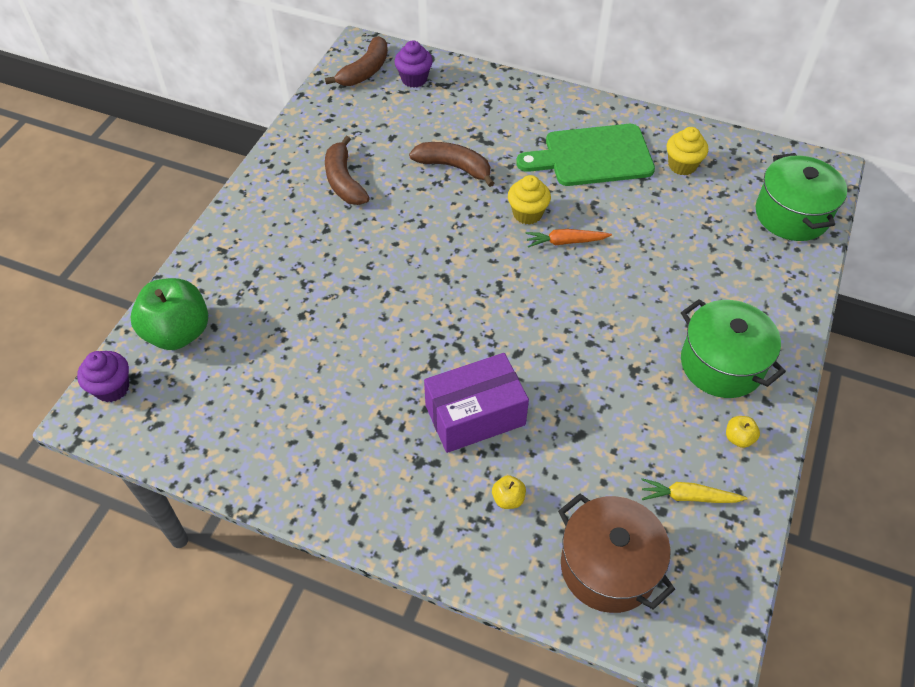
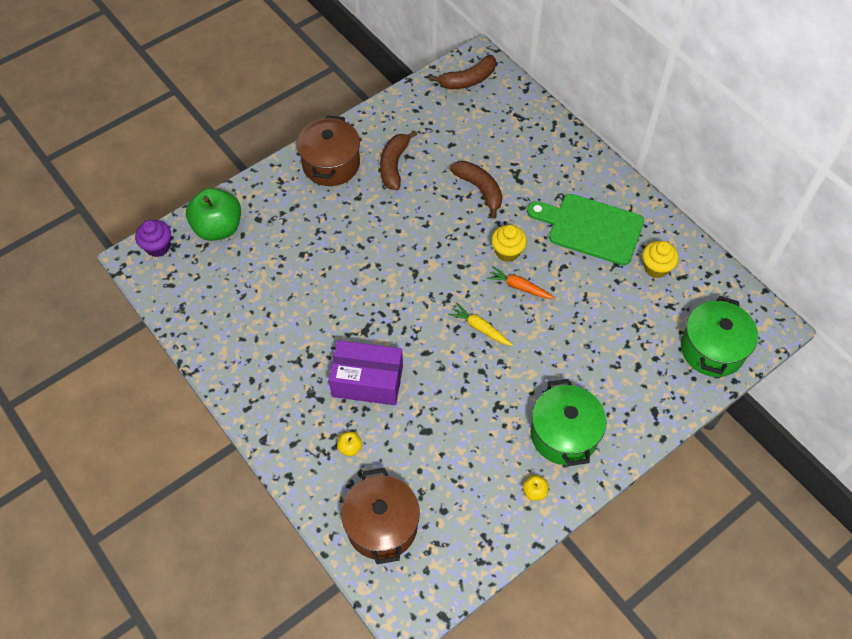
camera: 30 degrees right, 5 degrees up
(271, 209) = (331, 164): none -> brown pot
(414, 79) = (500, 102): purple cupcake -> none
(689, 496) = (469, 511): yellow carrot -> yellow carrot (480, 328)

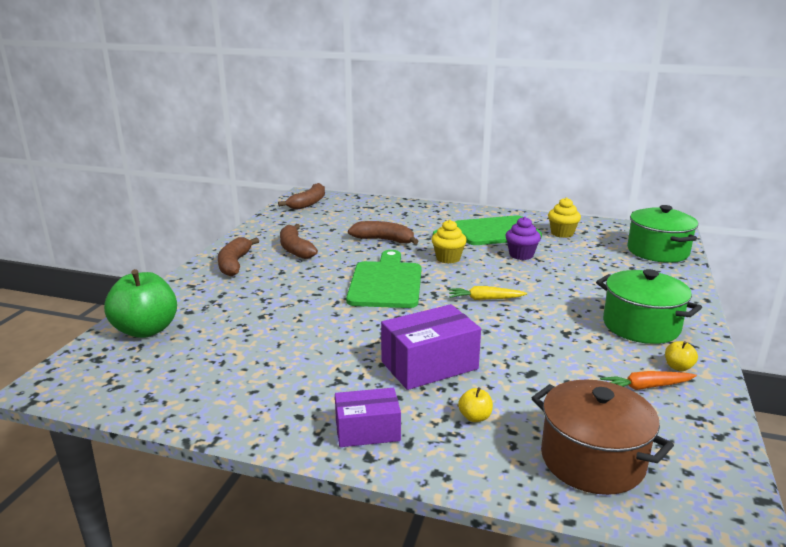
camera: 35 degrees left, 35 degrees down
(158, 247) = (76, 365): purple cupcake -> purple cupcake (521, 255)
(279, 418) = (367, 431): none -> purple box
(331, 164) = (234, 264): brown pot -> brown banana
(424, 260) = (386, 282): none -> green cutting board
(519, 287) = (483, 270): orange carrot -> orange carrot (646, 387)

